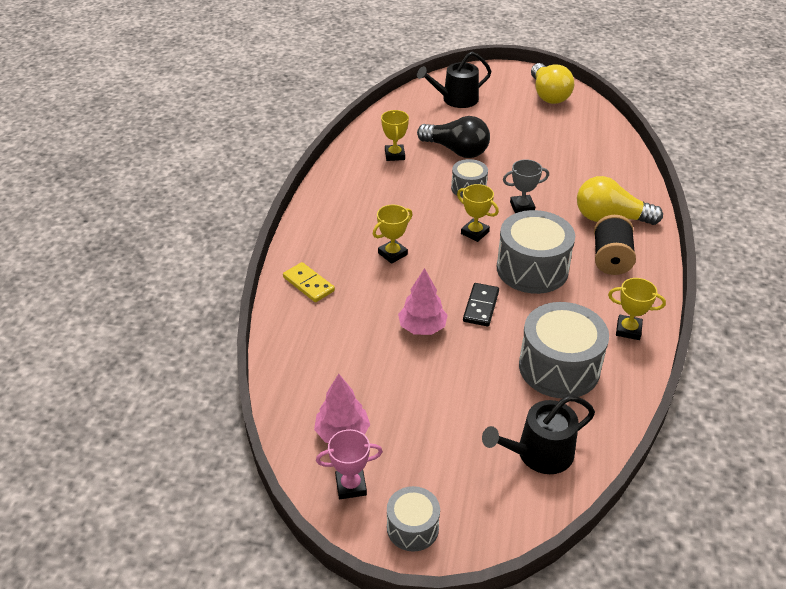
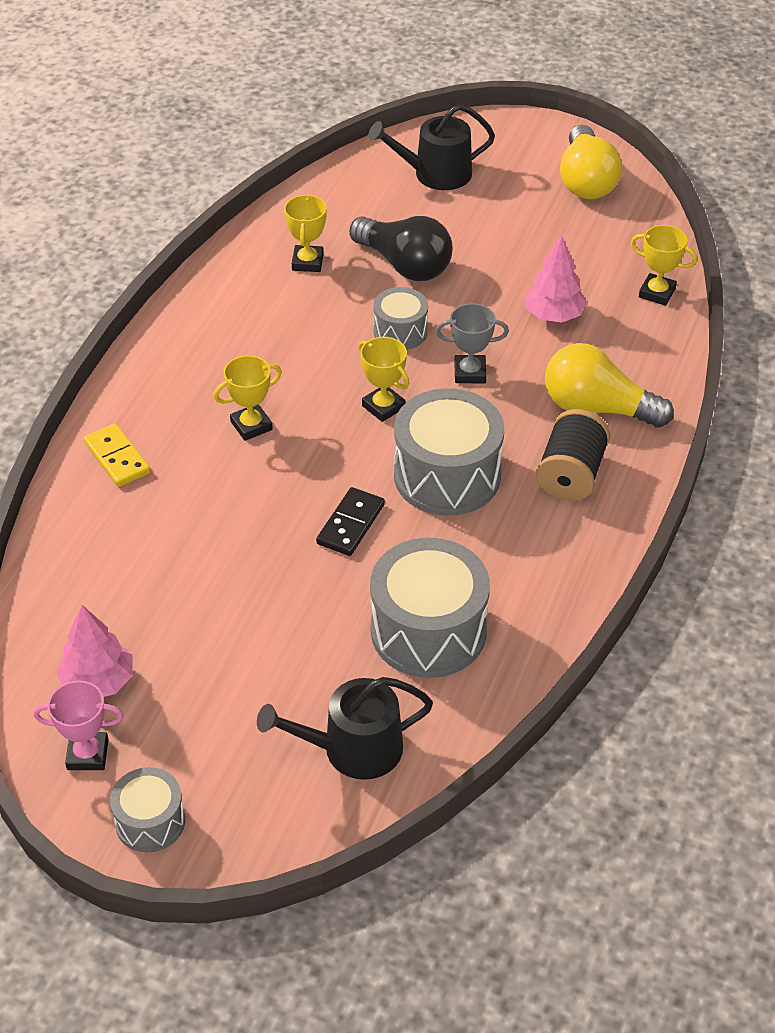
camera: 10 degrees right, 5 degrees up
(422, 327) = (256, 545): pink tree -> pink tree (553, 315)
(628, 330) = (551, 588): yellow trophy -> yellow trophy (657, 293)

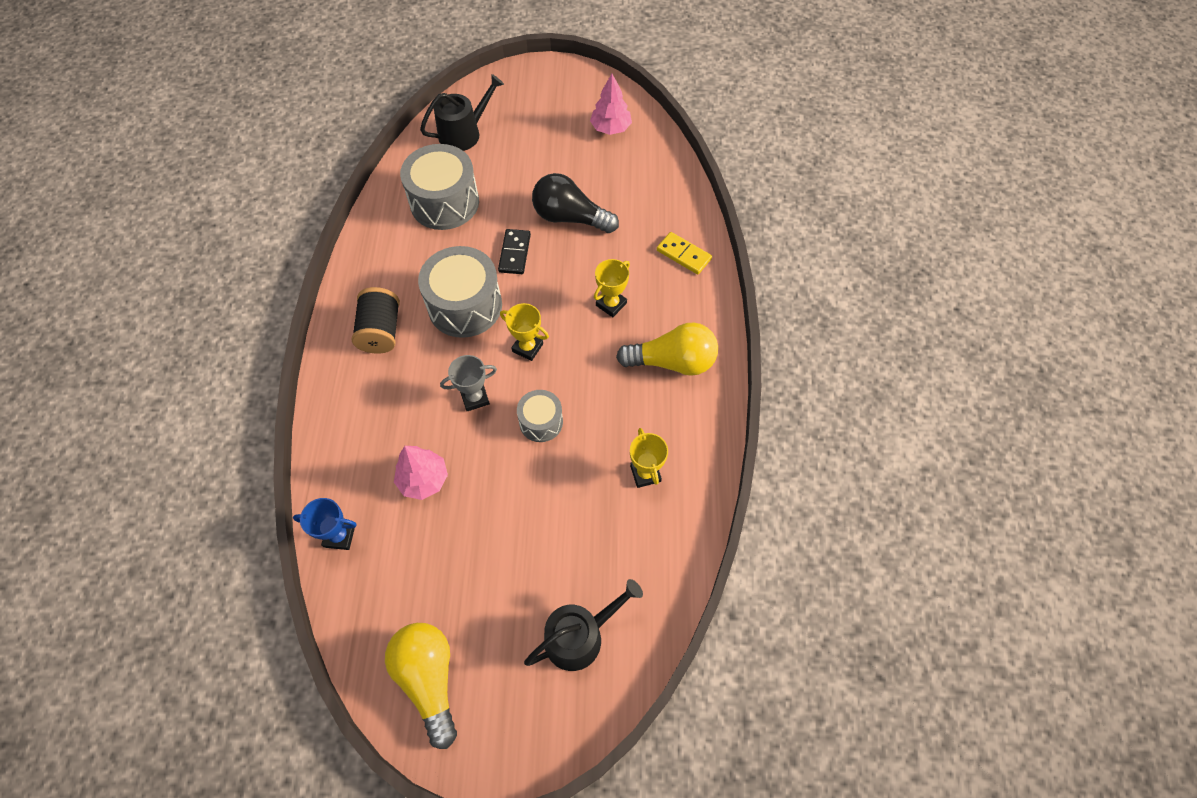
camera: 160 degrees right, 15 degrees up
(87, 754) = (595, 96): pink trophy -> none
(150, 821) = (548, 78): grey drum -> none
(404, 265) = (564, 498): black light bulb -> black light bulb (570, 217)
(597, 408) = (371, 394): yellow light bulb -> yellow light bulb (672, 361)
(657, 293) = (339, 536): yellow trophy -> blue trophy

